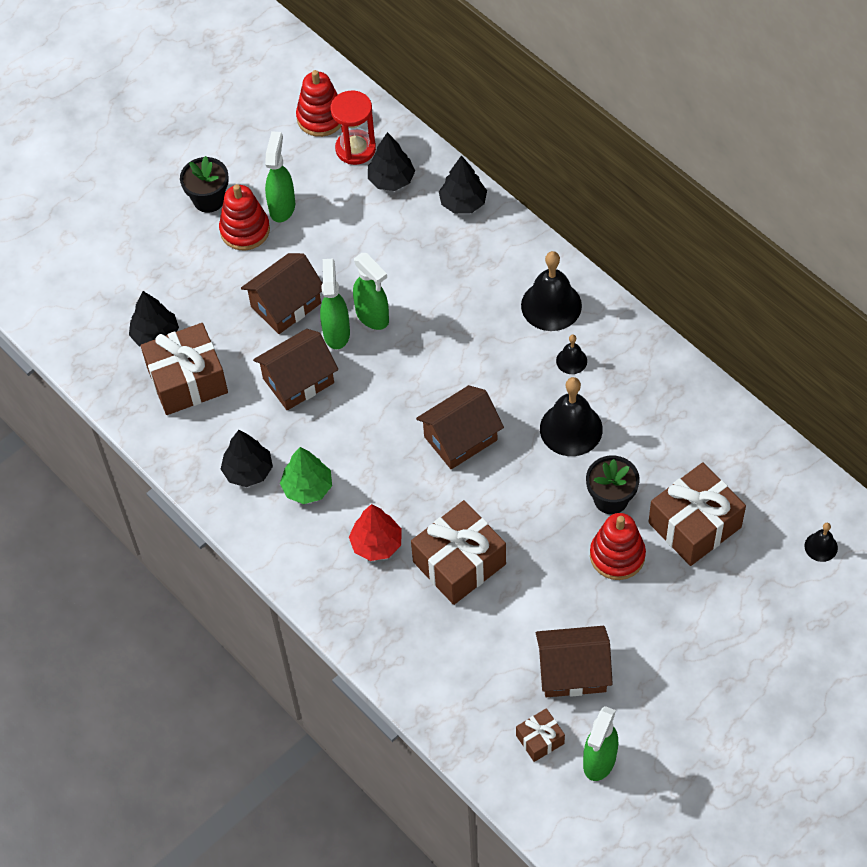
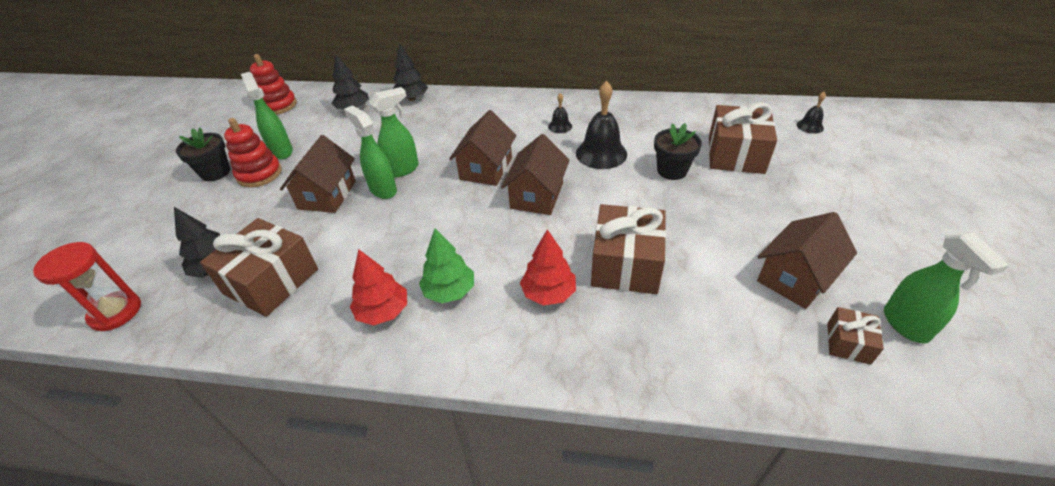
camera: 40 degrees left, 15 degrees down
(248, 471) = (383, 311): black tree -> red tree
(298, 380) = (376, 230): brown house -> brown house (486, 168)
(355, 149) = (315, 107): red hourglass -> red hourglass (116, 312)
(372, 316) = (403, 169): green spray bottle -> green spray bottle turned 45 degrees counterclockwise
(551, 305) = (517, 111): black bell -> none
(617, 555) = (718, 195): red stacking toy -> none

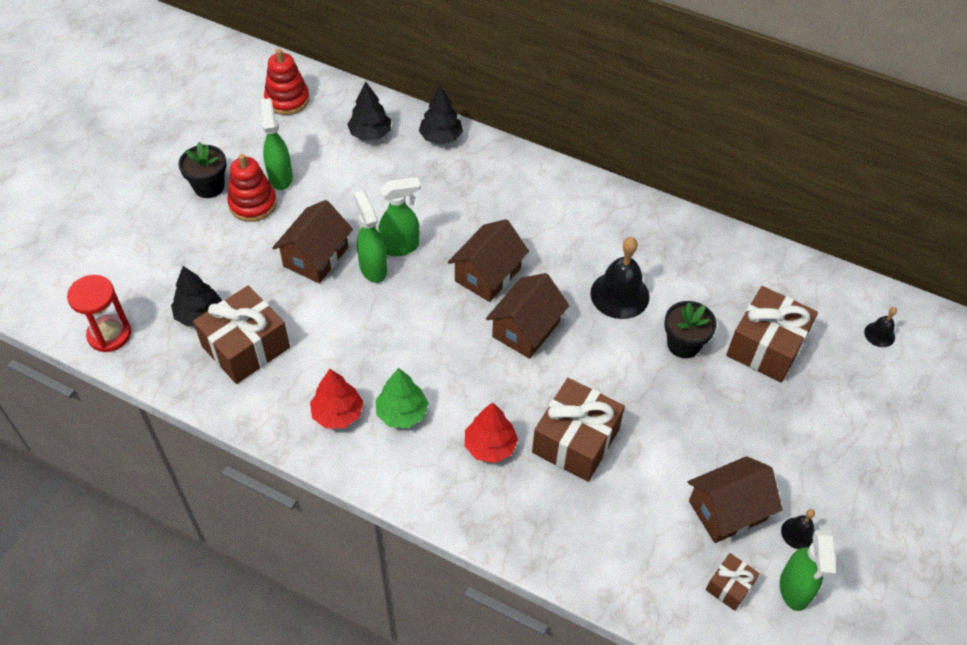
camera: 15 degrees right, 10 degrees up
(560, 126) = (593, 239): black bell -> black bell (798, 533)

